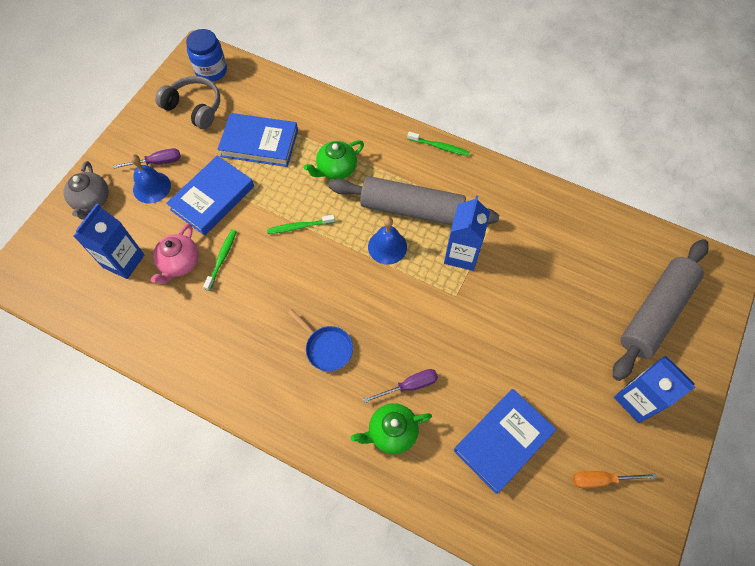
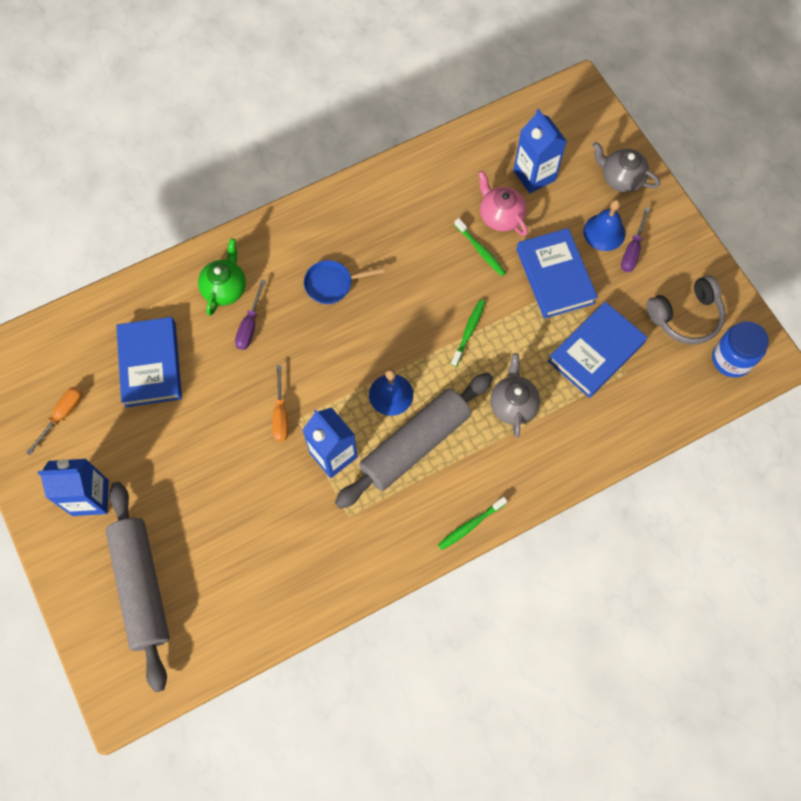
camera: 125 degrees right, 5 degrees up
(336, 169) = (513, 404): green teapot -> grey teapot
(461, 310) = (280, 414): none -> orange screwdriver

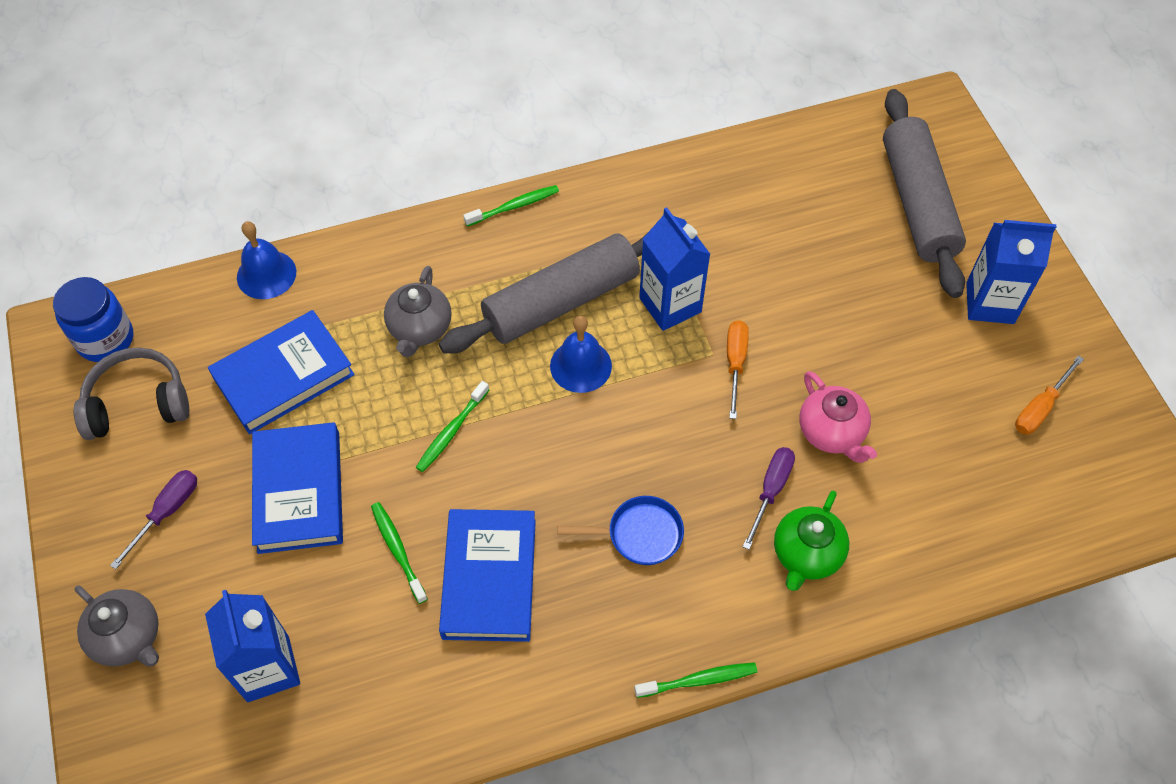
camera: 170 degrees left, 10 degrees down
(150, 364) = (919, 458): blue book -> blue book (489, 578)
(286, 207) = (698, 680): none -> green toothbrush
(500, 216) = (348, 603): pink teapot -> pink teapot (832, 433)
(604, 232) = (196, 548): blue bell -> blue bell (266, 274)

